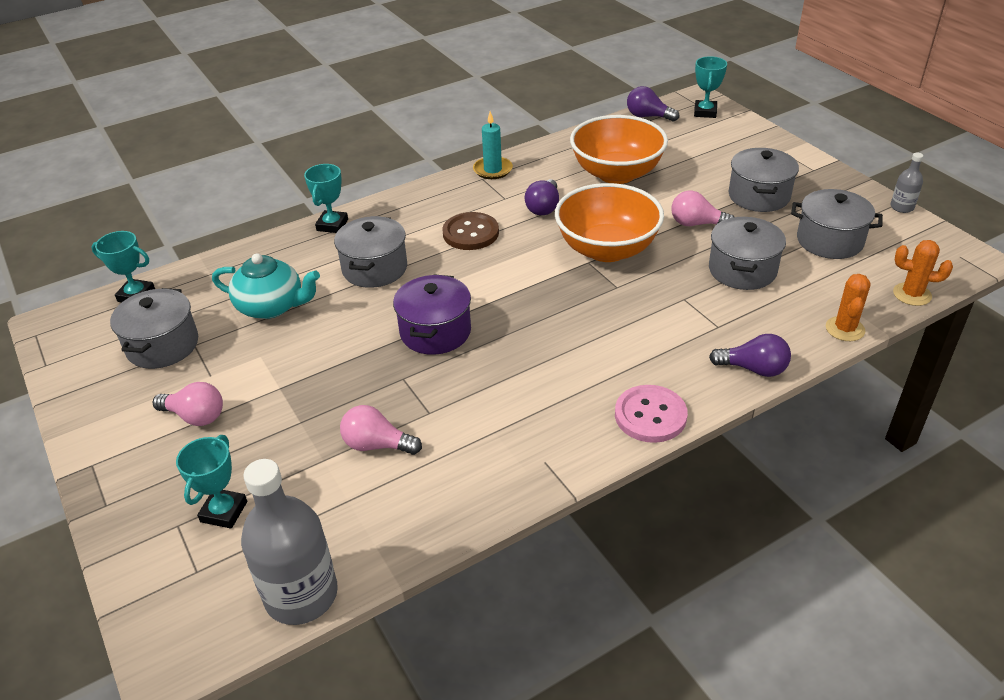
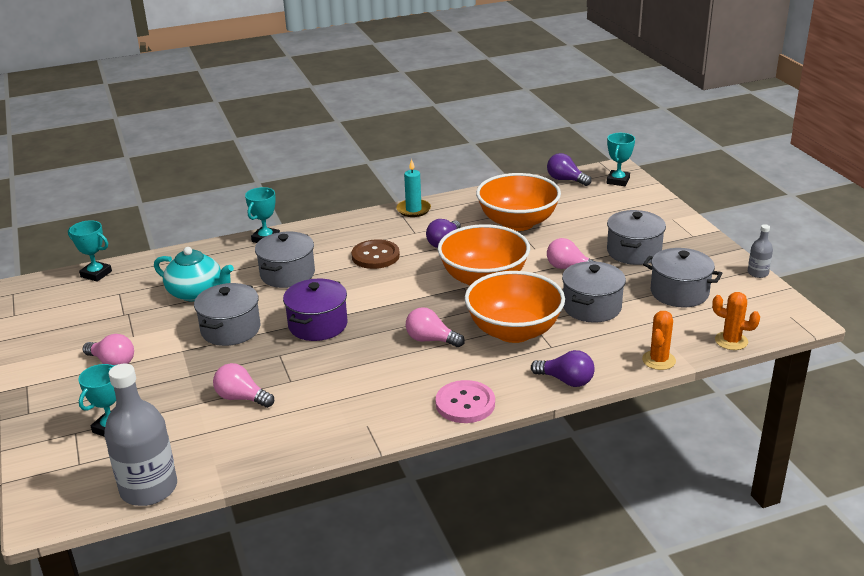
camera: 10 degrees right, 10 degrees down
(162, 345) = (104, 311): grey pot -> grey pot (231, 329)
(577, 335) = (431, 340): none -> pink light bulb
(668, 312) = (514, 331): none -> orange bowl

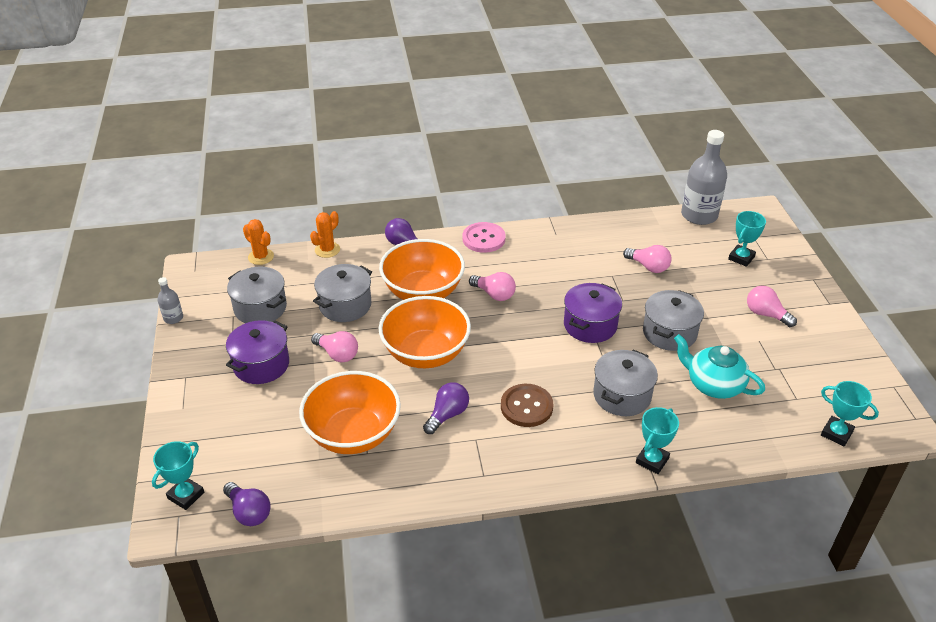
camera: 170 degrees left, 10 degrees up
(413, 210) = (467, 484): turquoise candle -> none
(634, 252) = (261, 365): grey pot -> purple pot

